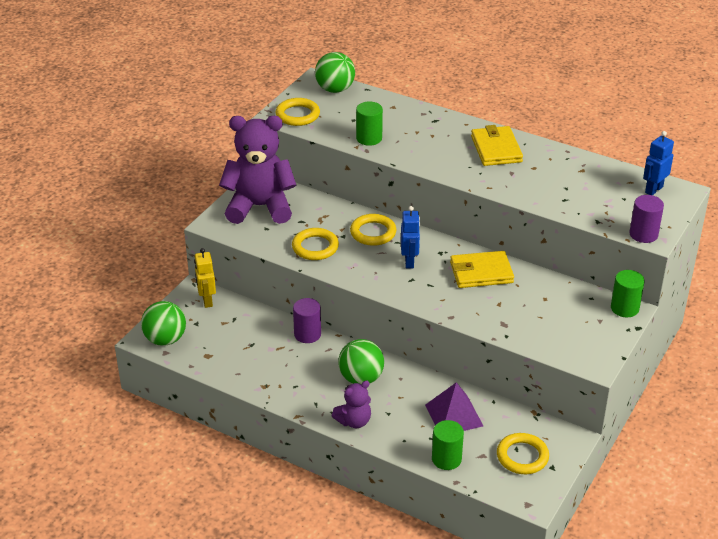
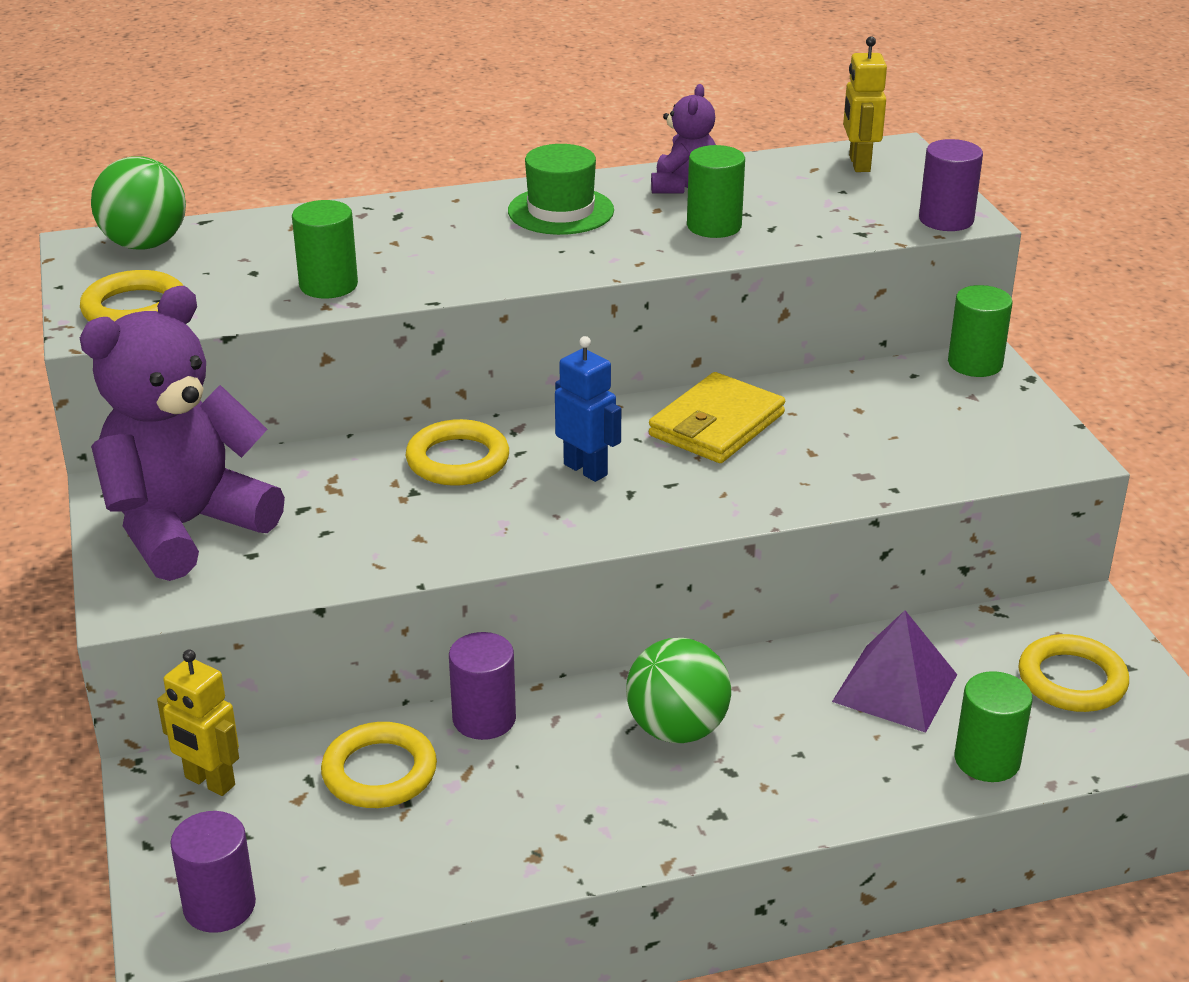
camera: 45 degrees left, 5 degrees down
(165, 339) = (219, 906): green ball -> purple cylinder
(315, 247) = (392, 534): yellow ring -> yellow ring (379, 772)
(354, 421) = (769, 805): purple teddy bear -> purple teddy bear (683, 186)
(496, 149) = (561, 211): yellow wallet -> green hat
(543, 187) = (714, 226): none -> green cylinder
(653, 189) = (859, 164): blue robot -> yellow robot

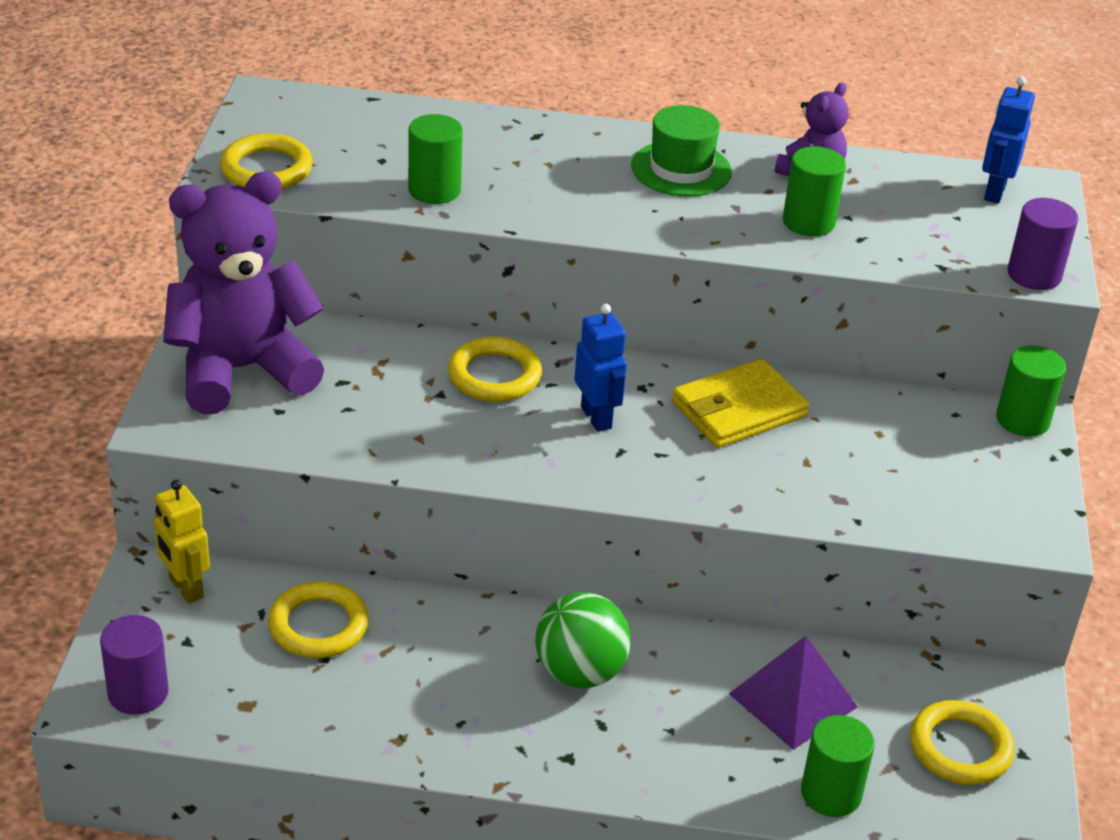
camera: 20 degrees right, 5 degrees up
(145, 244) = (311, 108): green ball -> none
(484, 719) = (427, 609): purple cylinder -> none
(859, 164) = (994, 192): yellow robot -> blue robot

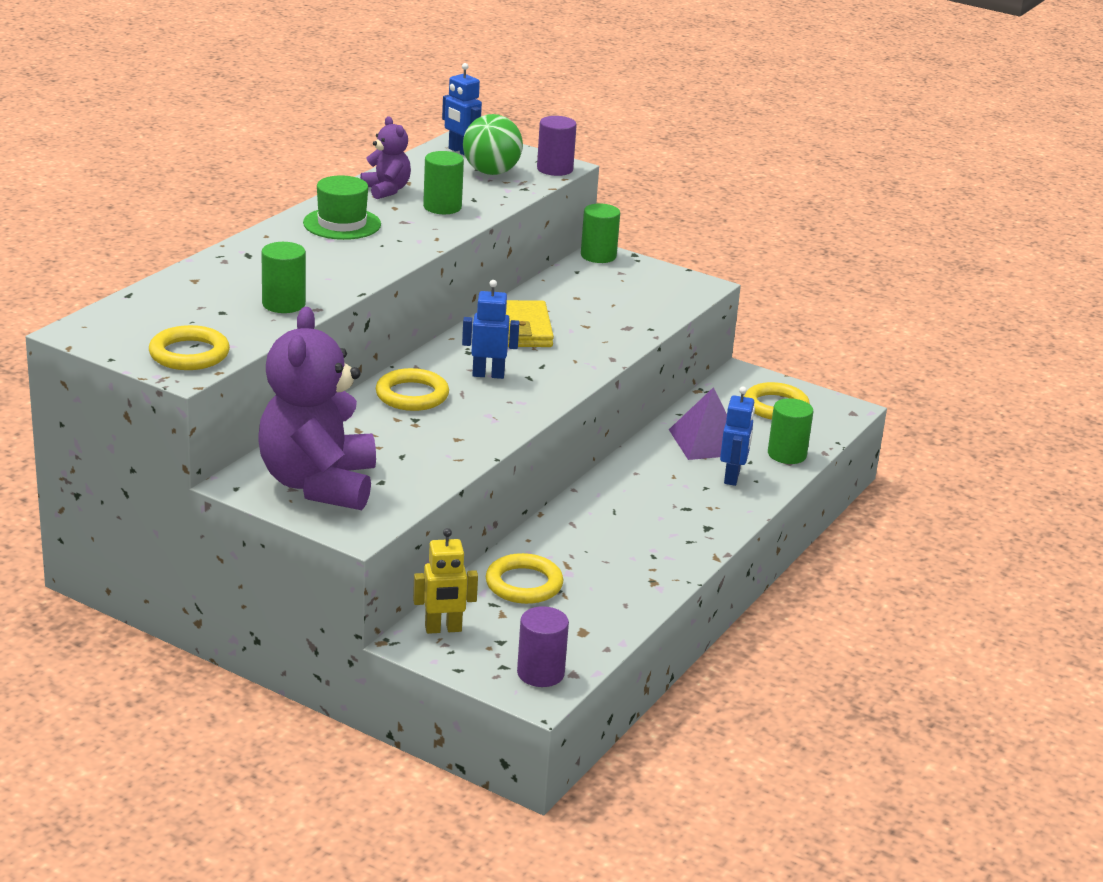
camera: 65 degrees left, 10 degrees down
(580, 672) = (636, 502): green ball -> green ball (491, 172)
(718, 750) = (732, 477): none -> blue robot

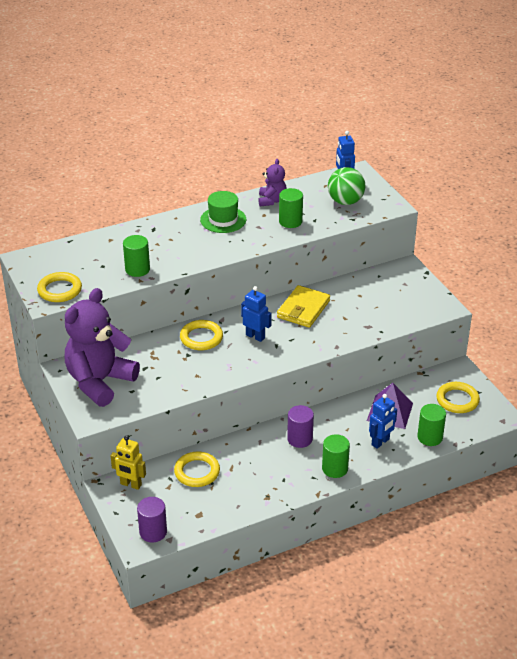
camera: 35 degrees right, 10 degrees up
(555, 169) = (386, 208): purple cylinder -> purple cylinder (300, 439)
(598, 256) = (403, 267): green cylinder -> green cylinder (335, 468)

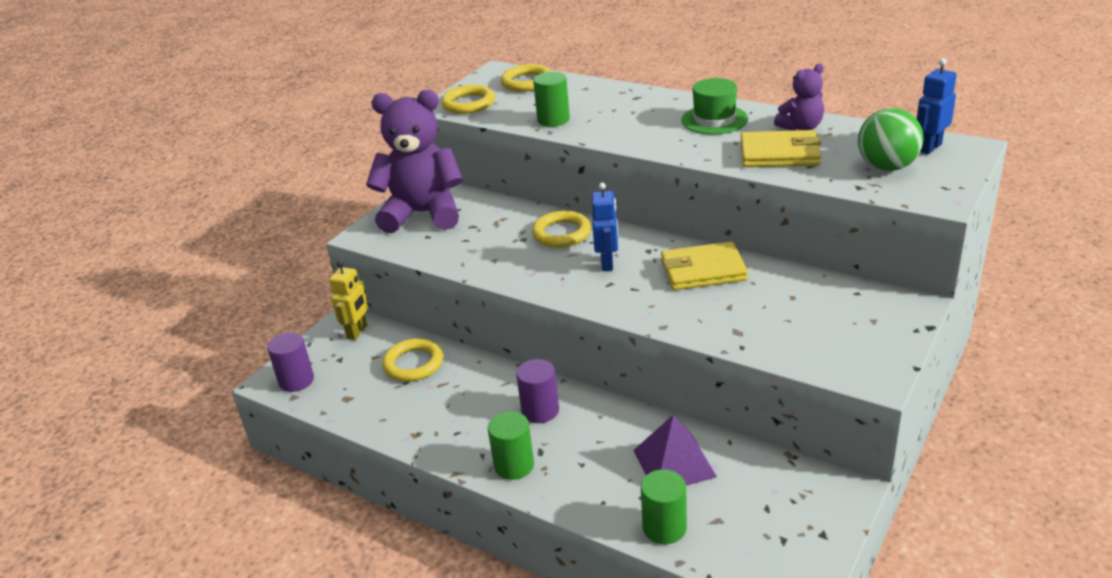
camera: 60 degrees right, 5 degrees down
(131, 484) = (357, 332): yellow robot -> yellow robot turned 150 degrees counterclockwise
(290, 221) = (779, 154): green cylinder -> yellow wallet
(380, 442) = (604, 483): blue robot -> none
(457, 400) = (776, 520): yellow ring -> yellow ring (527, 82)

